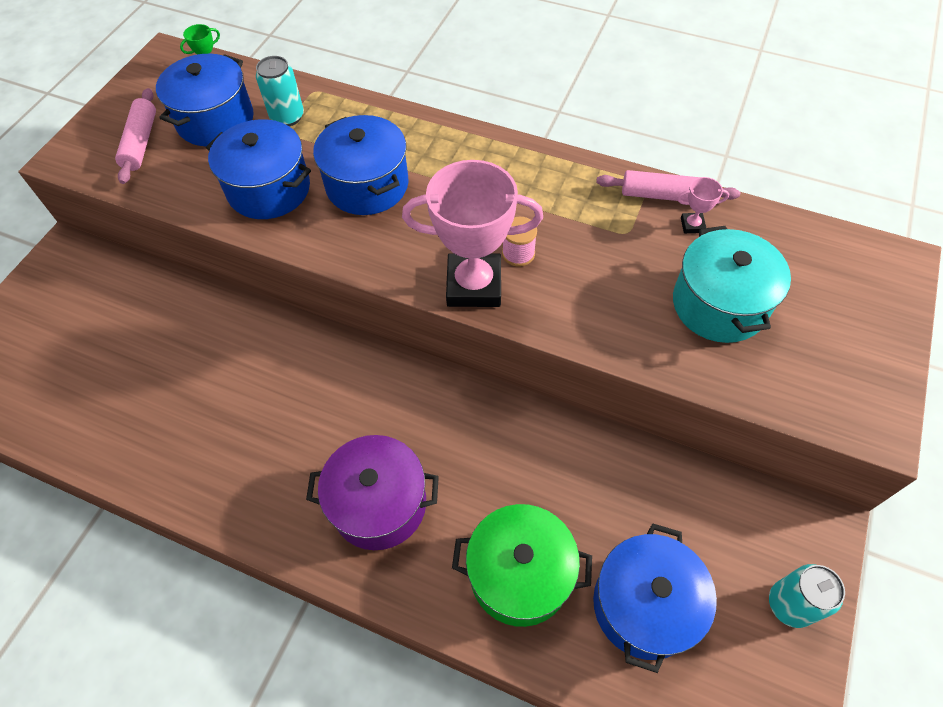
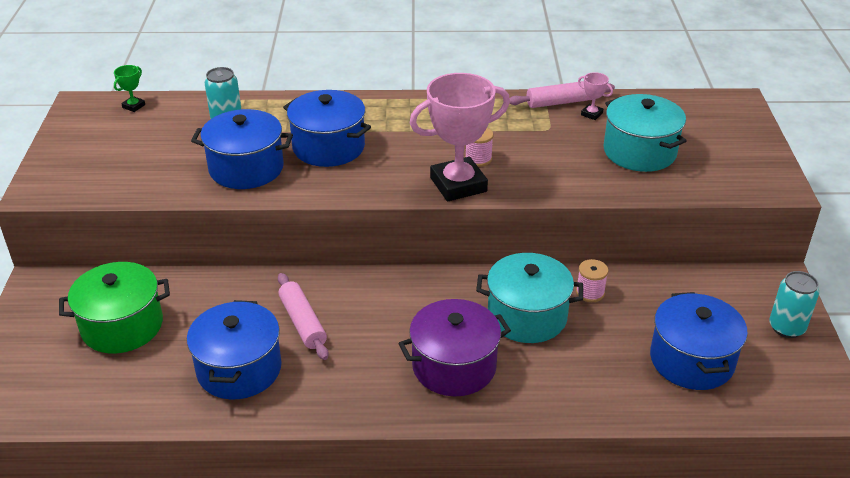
camera: 25 degrees left, 20 degrees down
(141, 142) = (103, 165): pink rolling pin -> pink rolling pin (303, 322)
(215, 120) = (163, 136): blue pot -> blue pot (239, 369)
(492, 466) = (527, 316): none -> turquoise pot
(520, 574) = (592, 372): green pot -> green pot (122, 326)
(580, 459) = (590, 293): none -> pink spool
(692, 225) = (591, 114): pink trophy -> pink trophy turned 60 degrees clockwise

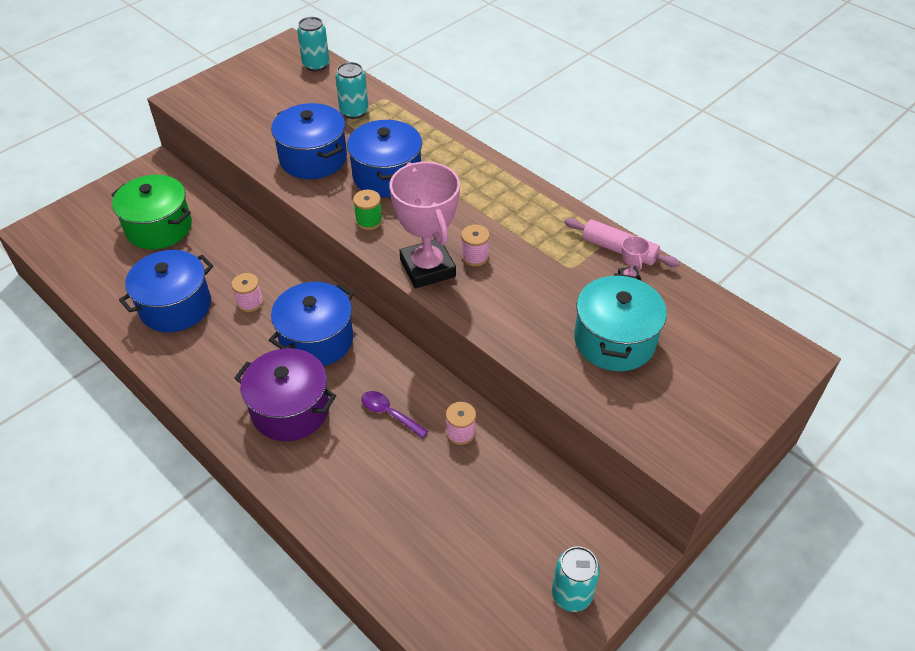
camera: 45 degrees right, 10 degrees up
(133, 106) = (316, 65): green trophy -> turquoise can
(303, 322) = (250, 302): pink rolling pin -> pink spool
(365, 182) = (369, 221): none -> green spool
(458, 184) = (427, 268): pink trophy -> pink trophy turned 45 degrees clockwise
(527, 316) = (389, 413): turquoise pot -> purple spoon
(691, 360) = (452, 550): blue pot -> blue pot (316, 340)

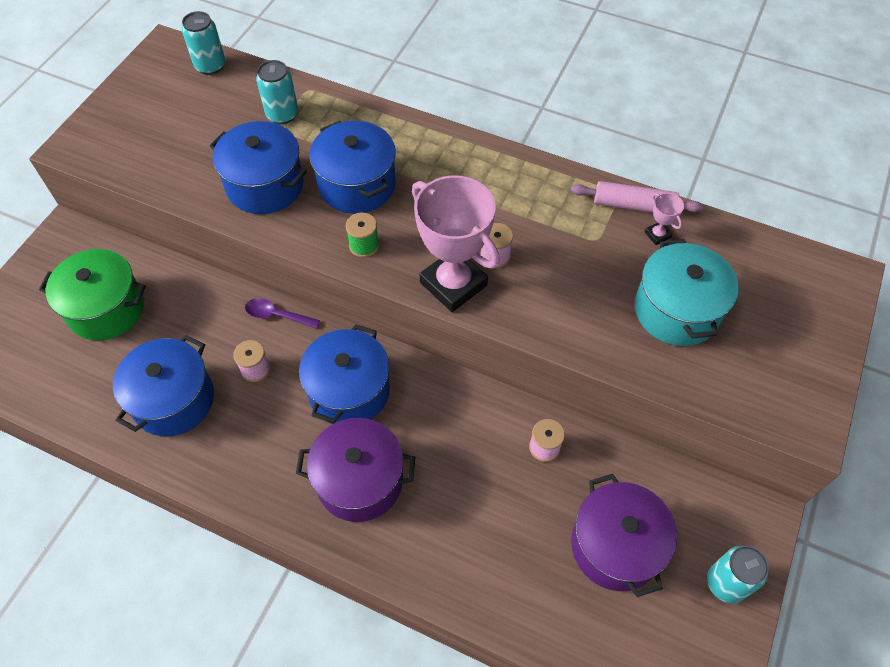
camera: 20 degrees left, 10 degrees up
(389, 413) = (464, 450): purple spoon -> purple spoon (277, 315)
(484, 530) = (616, 546): none -> purple pot

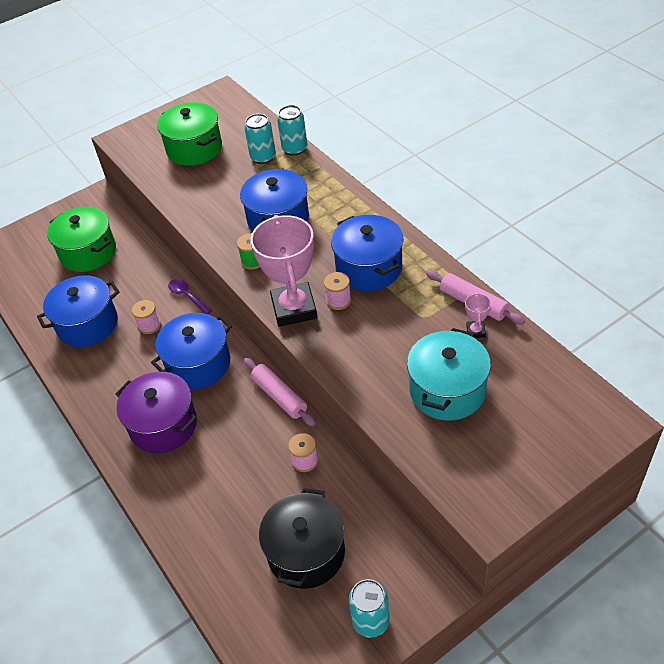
camera: 35 degrees right, 10 degrees down
(186, 130) = (194, 149): none -> green pot
(210, 66) = (240, 112): turquoise can -> turquoise can (294, 149)
(265, 185) = (218, 200): blue pot -> blue pot (369, 268)
(467, 388) = (279, 396): none -> pink rolling pin
(616, 546) = (306, 552): purple pot -> black pot

